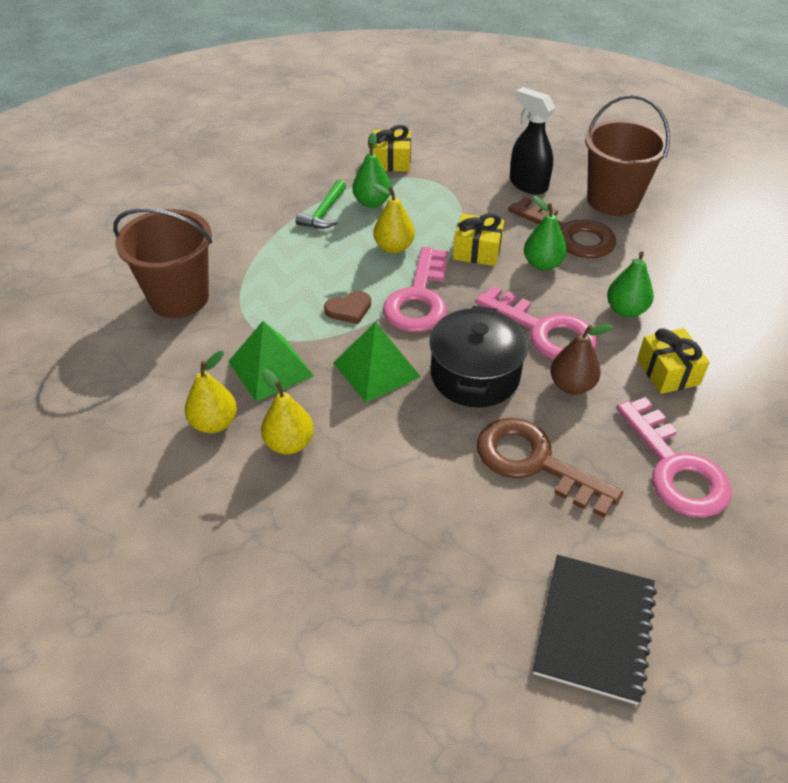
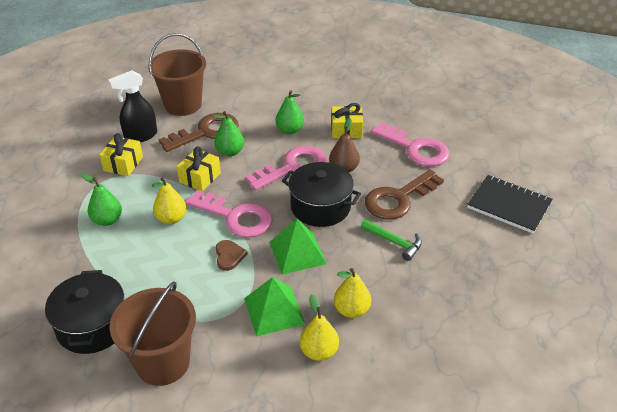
camera: 75 degrees left, 5 degrees down
(219, 237) = (92, 326): none -> black pot
(324, 212) = (102, 251): green hammer -> green hammer (394, 242)
(391, 161) = (59, 199): yellow gift -> yellow gift (123, 164)
(675, 468) = (415, 149): pink key -> pink key turned 45 degrees clockwise

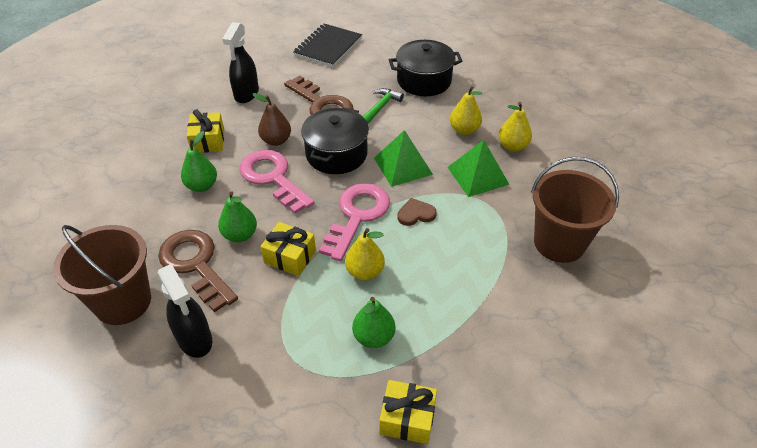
camera: 95 degrees left, 5 degrees up
(92, 326) = (535, 309): black pot -> black pot (424, 81)
(123, 164) = (259, 346): yellow gift -> yellow gift (407, 419)
(415, 149) = (246, 94): pink key -> black spray bottle

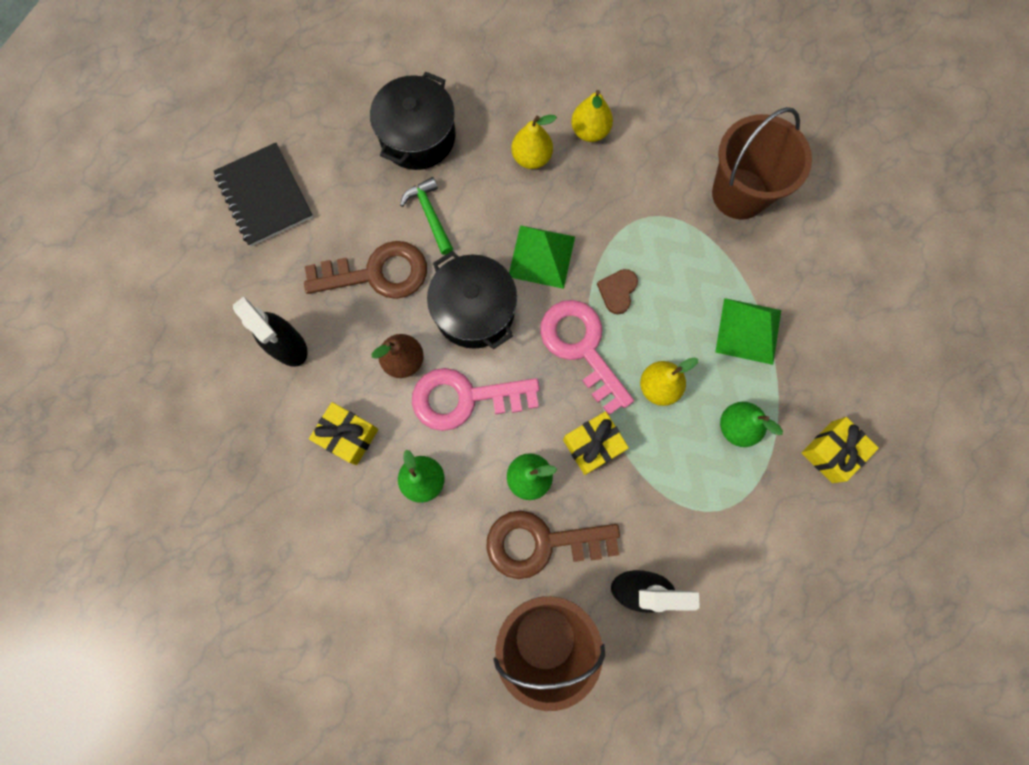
camera: 55 degrees left, 30 degrees up
(478, 175) = (607, 196): green pyramid -> green pyramid (748, 331)

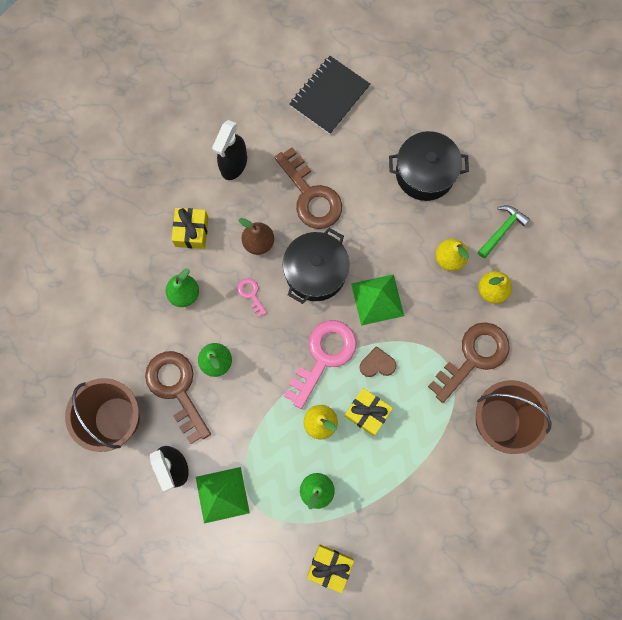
camera: 65 degrees right, 0 degrees up
(430, 215) = (370, 210): green hammer -> green hammer (502, 230)
(464, 398) = (251, 294): pink key -> pink key, size x0.44
(593, 445) = (258, 395): yellow gift -> yellow gift (367, 413)
(656, 185) = (474, 357): none -> brown key
(748, 331) = (392, 470): green pyramid -> green pyramid (222, 495)

